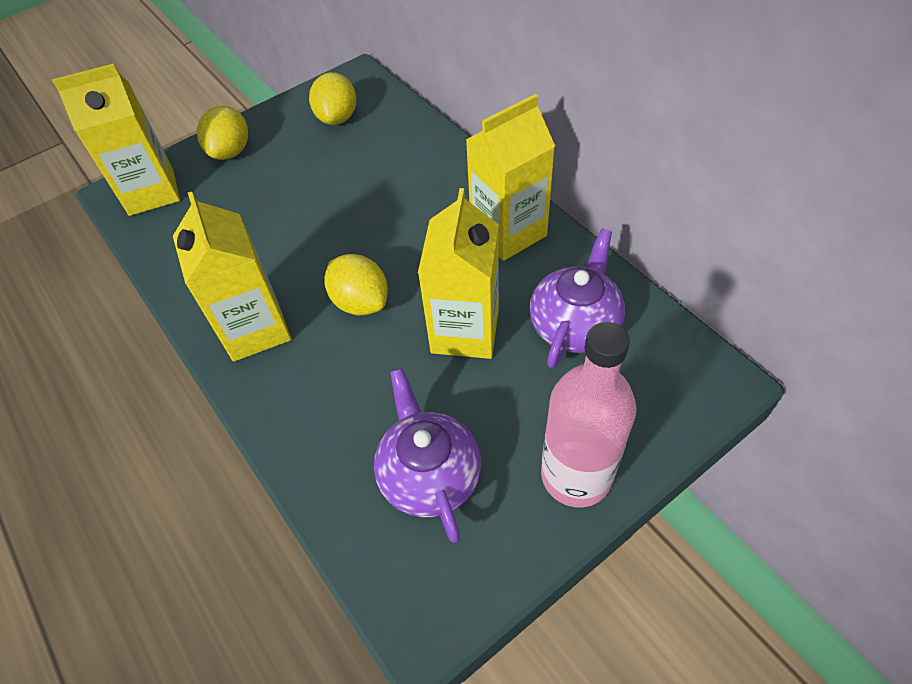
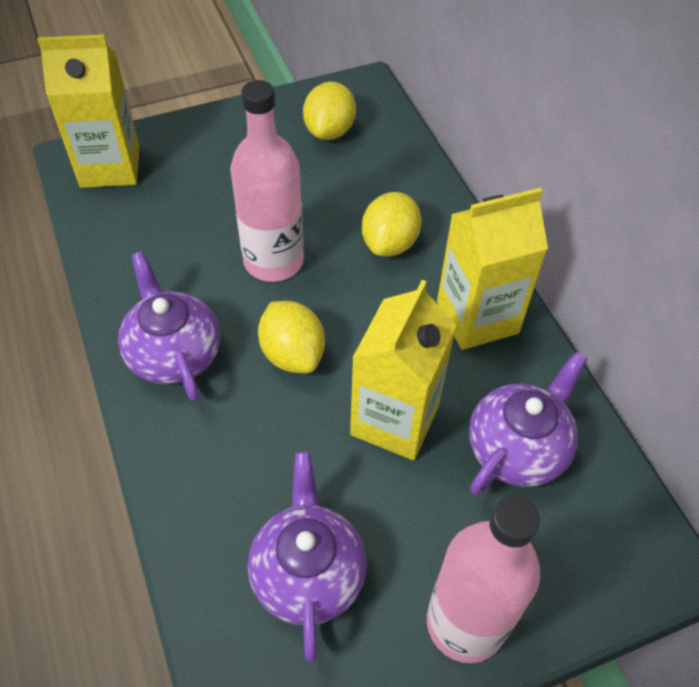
camera: 10 degrees right, 0 degrees up
(230, 151) = (205, 141): yellow lemon -> yellow lemon (390, 243)
(255, 329) = (173, 353): yellow carton -> purple teapot
(321, 232) = (273, 261): none -> pink bottle

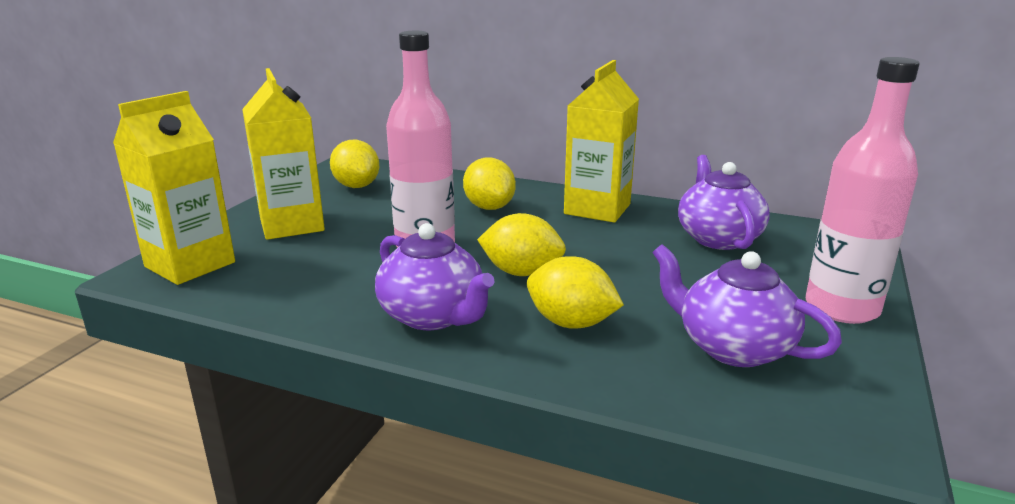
camera: 45 degrees left, 30 degrees down
(173, 353) = (433, 316): purple teapot -> purple teapot turned 150 degrees counterclockwise
(243, 441) = (571, 323): none -> yellow lemon
(394, 420) = (638, 263): yellow carton -> yellow carton (292, 225)

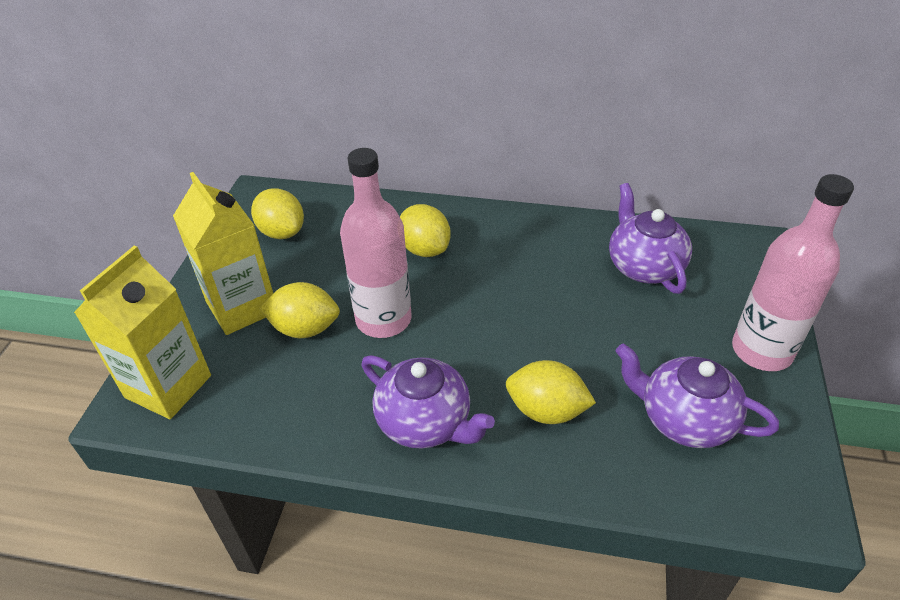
camera: 10 degrees left, 20 degrees up
(521, 272) = (484, 346): yellow lemon -> yellow lemon (305, 329)
(597, 209) = (526, 237): yellow carton -> none

